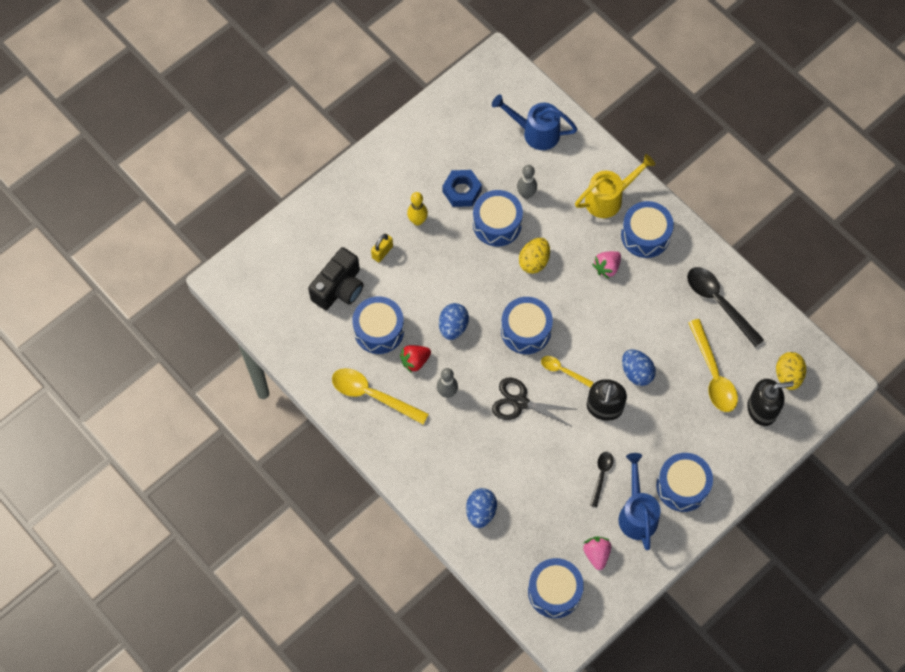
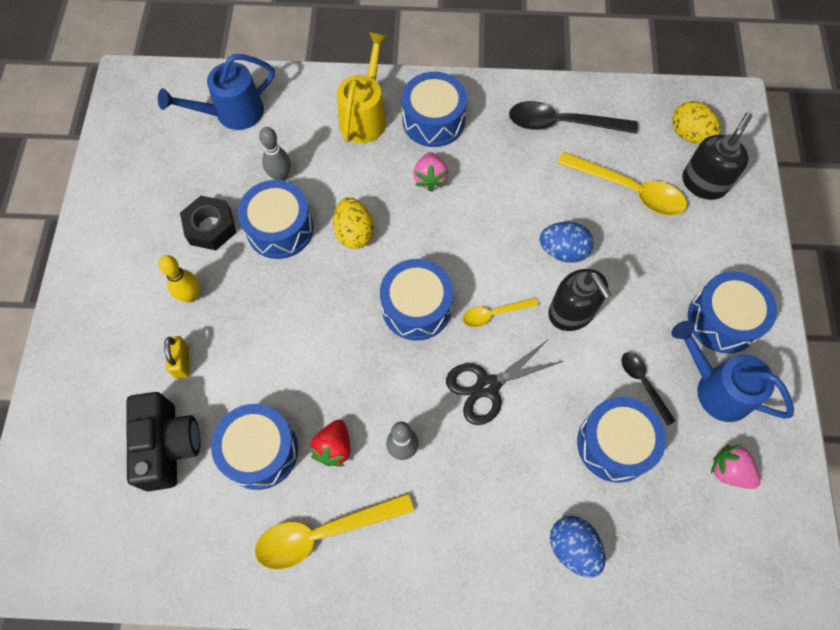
camera: 45 degrees left, 0 degrees up
(453, 327) = (338, 372): blue egg -> none
(462, 191) = (210, 227): blue nut -> black nut
(554, 591) = (737, 557): blue drum -> blue drum (614, 444)

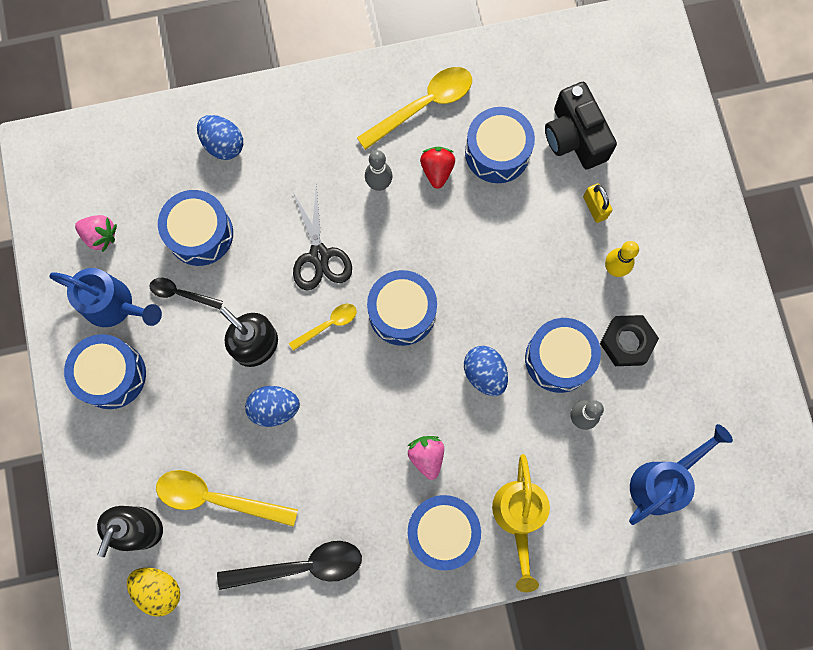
camera: 165 degrees right, 10 degrees up
(354, 233) = (484, 373): yellow egg -> blue egg
(487, 386) = (319, 255): black scissors -> black scissors turned 120 degrees clockwise
(643, 383) = (181, 293): black spoon -> black spoon turned 150 degrees clockwise

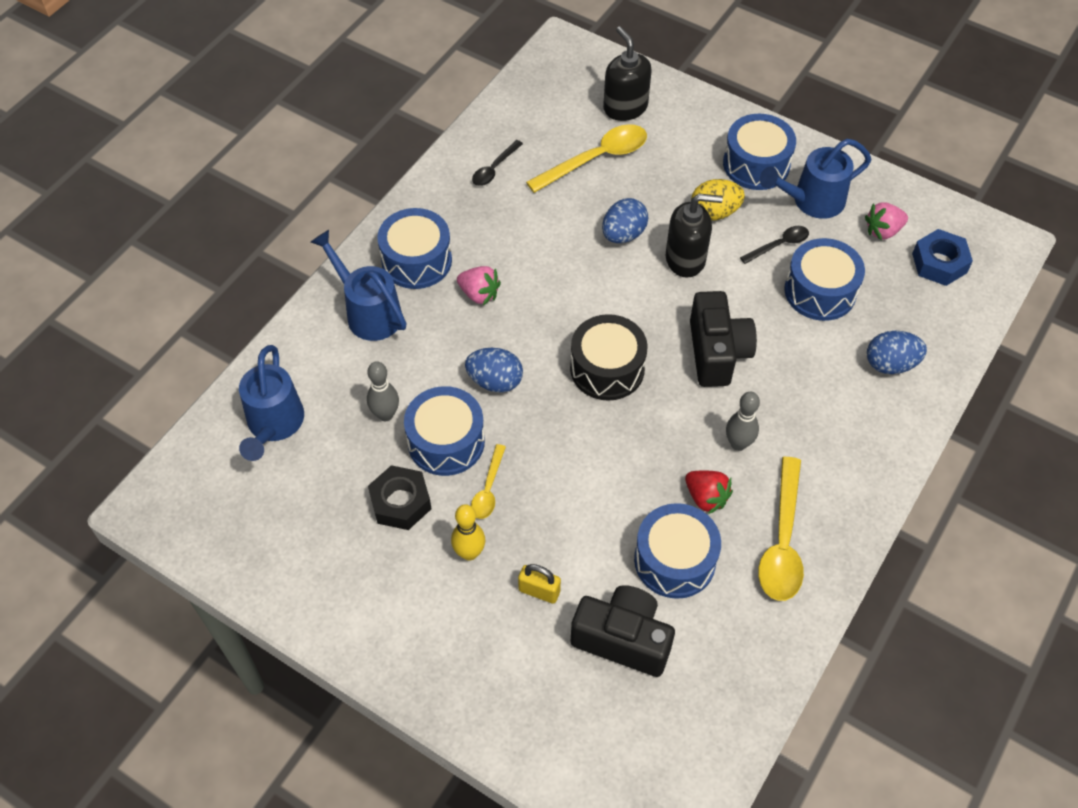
camera: 135 degrees right, 20 degrees down
(98, 178) = (939, 263): none -> blue nut
(159, 589) = (572, 91): yellow egg -> yellow egg (714, 212)
(301, 566) = (494, 169): black spoon -> black spoon, size x0.55
(319, 255) = (717, 352): black scissors -> black camera
(328, 325) = (651, 314): yellow spoon -> yellow spoon (488, 489)
(402, 312) = (607, 369): blue drum -> black drum
(518, 517) = (368, 312): yellow watering can -> blue watering can

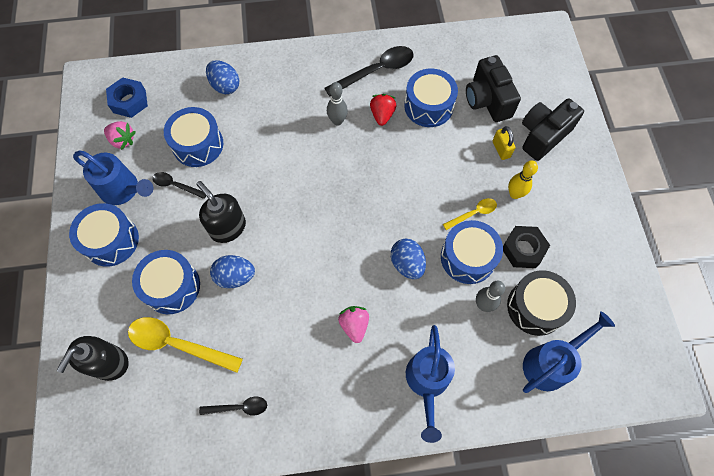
camera: 130 degrees left, 10 degrees up
(416, 260) = (362, 389): blue drum -> blue drum (172, 287)
(607, 369) = (345, 212): black drum -> black drum (535, 307)
(714, 212) = (175, 237): yellow egg -> none
(717, 352) = (286, 167): black camera -> black camera (543, 136)
(782, 541) = (376, 71): yellow spoon -> black spoon

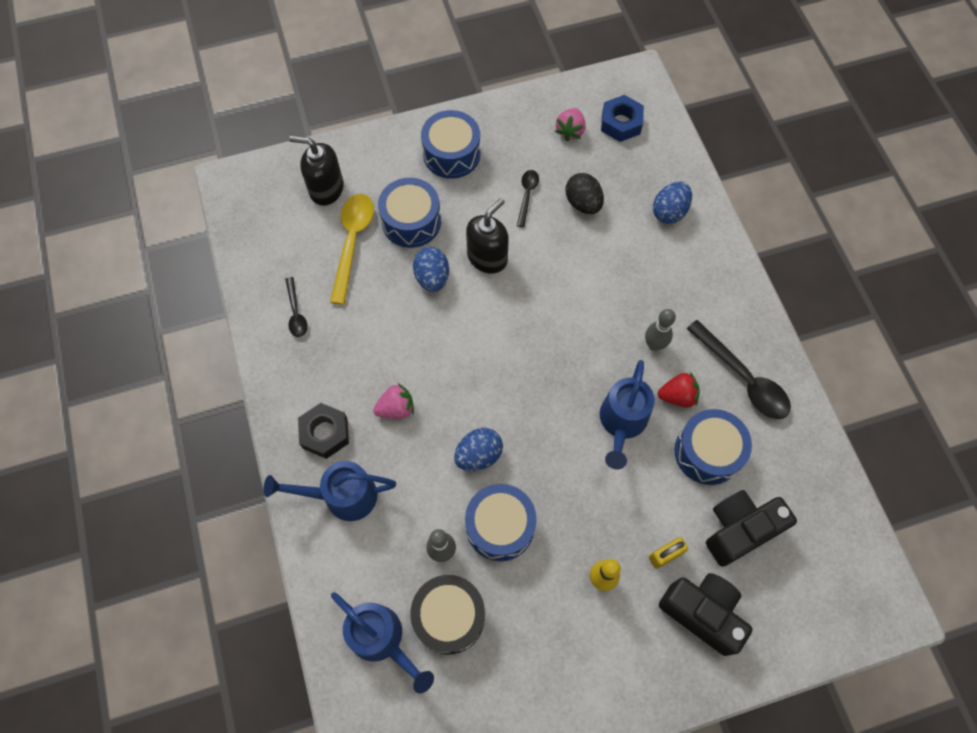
camera: 80 degrees right, 0 degrees up
(123, 190) = (510, 149): blue watering can -> blue watering can (621, 423)
(198, 144) = (583, 203): blue drum -> black egg
(473, 213) = (561, 527): yellow spoon -> none
(523, 249) = (524, 595): black nut -> black nut (325, 433)

